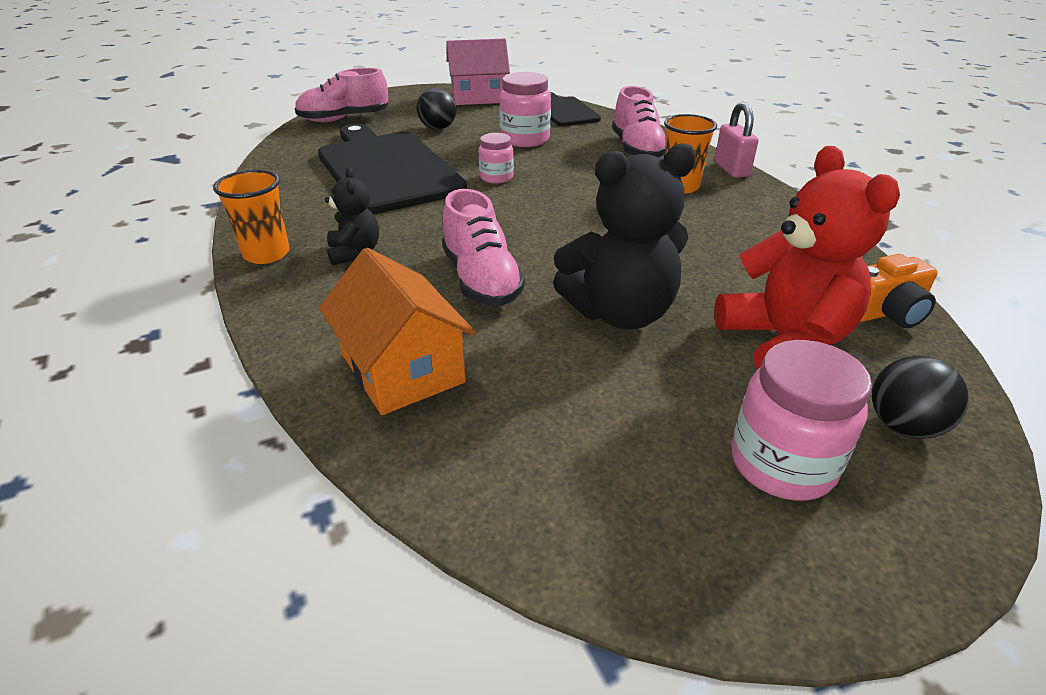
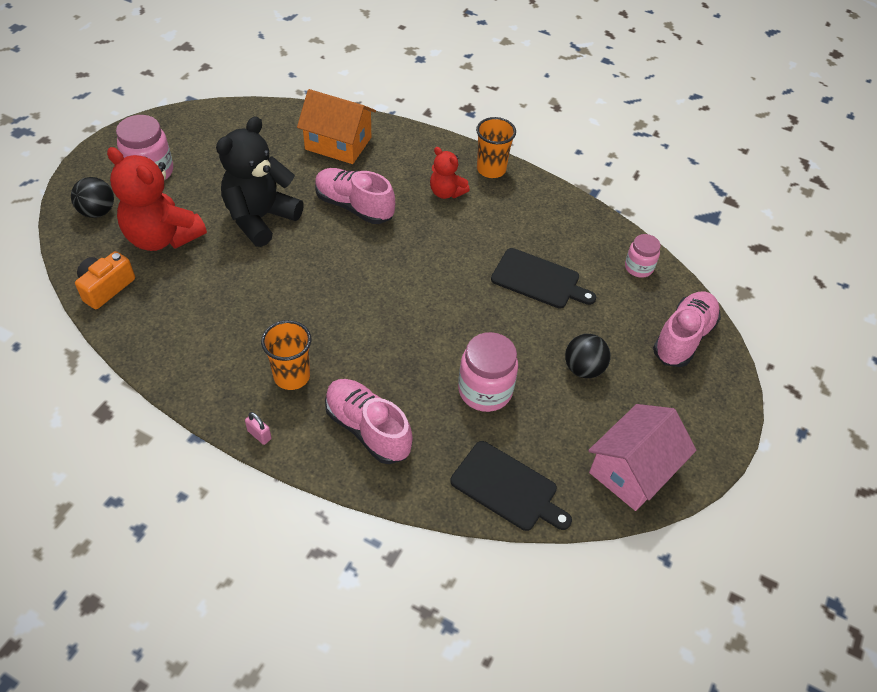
camera: 140 degrees right, 15 degrees up
(354, 253) = (446, 192): black teddy bear -> red teddy bear
(386, 169) = (539, 280): black cutting board -> black cutting board, size x0.53
(496, 177) = (446, 312): pink jar -> pink jar (638, 267)
(731, 169) = (259, 435): pink padlock -> pink padlock, size x0.54

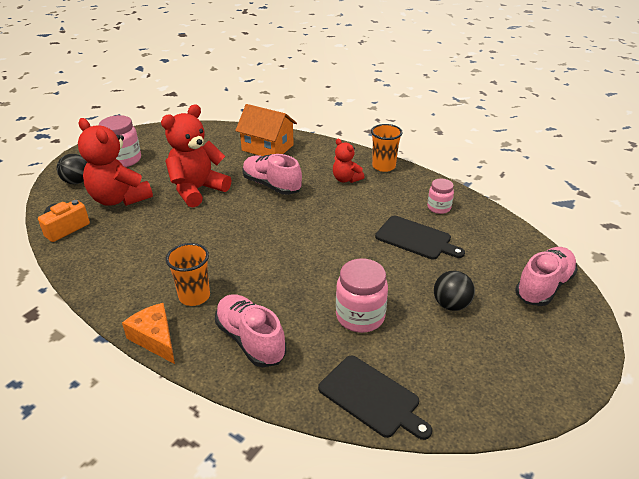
camera: 10 degrees right, 15 degrees down
(259, 435) = (155, 339): pink padlock -> orange cheese
(260, 218) = (197, 190): black teddy bear -> red teddy bear
(633, 470) = (495, 391): pink house -> none
(638, 267) = (503, 234): pink jar -> pink jar (439, 208)

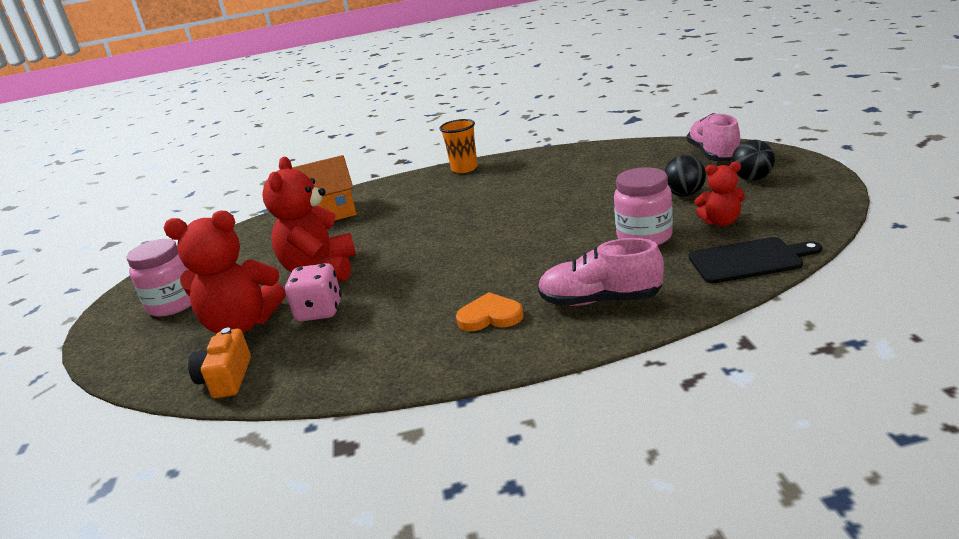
camera: 40 degrees left, 10 degrees down
(77, 181) = (149, 348): black ball -> black ball (752, 179)
(152, 219) = (319, 311): none -> pink dice
(155, 339) = (520, 358): orange cheese -> none
(194, 296) = (490, 316): orange cup -> orange heart
(271, 185) = (391, 228): pink shoe -> none
(346, 179) = (450, 190): red teddy bear -> red teddy bear (721, 222)
(416, 238) = (583, 184): black cutting board -> none
(439, 208) = (560, 163): pink jar -> none

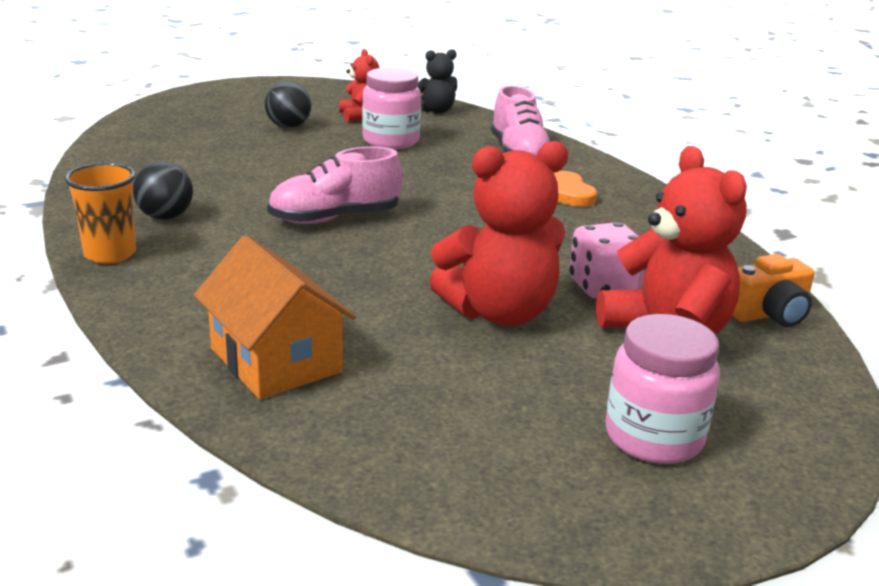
camera: 115 degrees left, 0 degrees up
(713, 154) = (175, 114): pink shoe -> pink shoe (335, 218)
(749, 260) = (436, 111): black cutting board -> black teddy bear
(752, 179) = (258, 103): black ball -> black ball (165, 217)

